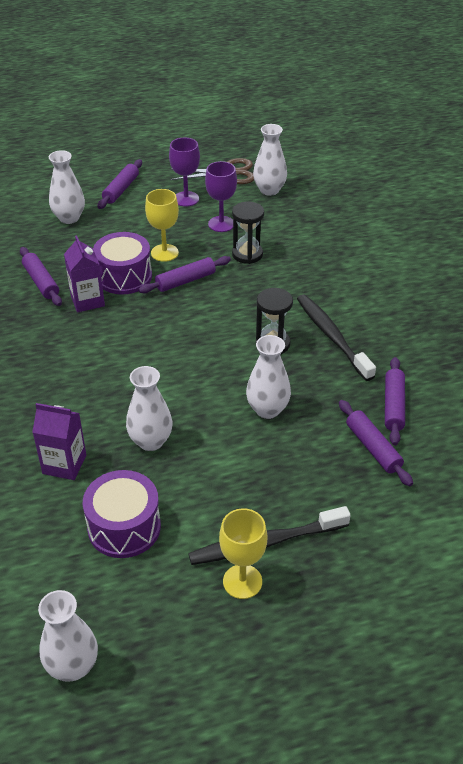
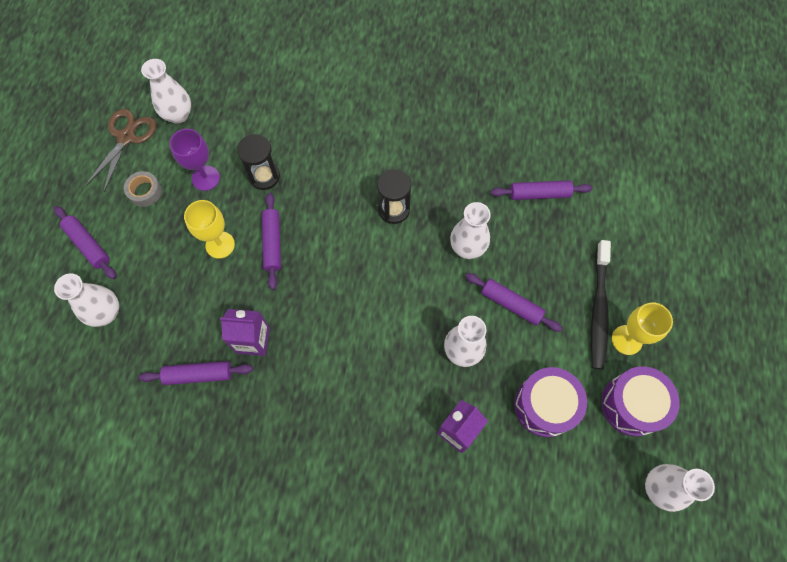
camera: 65 degrees left, 25 degrees up
(124, 276) = (235, 294): purple drum -> purple drum (632, 405)
(186, 199) = (145, 192): purple goblet -> grey tape
(332, 336) = (407, 162): black toothbrush -> none
(393, 406) = (504, 158): purple rolling pin -> purple rolling pin (511, 304)

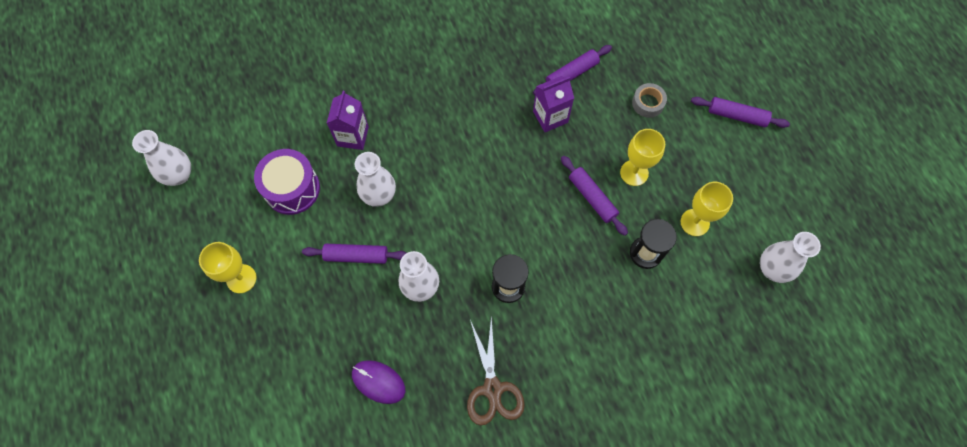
camera: 150 degrees right, 0 degrees up
(106, 313) = (675, 77): white vase -> none
(126, 137) = (796, 220): brown scissors -> brown scissors (492, 388)
(145, 192) = (734, 182): grey tape -> grey tape (648, 103)
(205, 178) = (695, 222): purple goblet -> yellow goblet
(539, 194) = (378, 382): purple rolling pin -> purple mouse
(598, 309) = (276, 293): black toothbrush -> none
(632, 405) = (220, 226): purple drum -> none

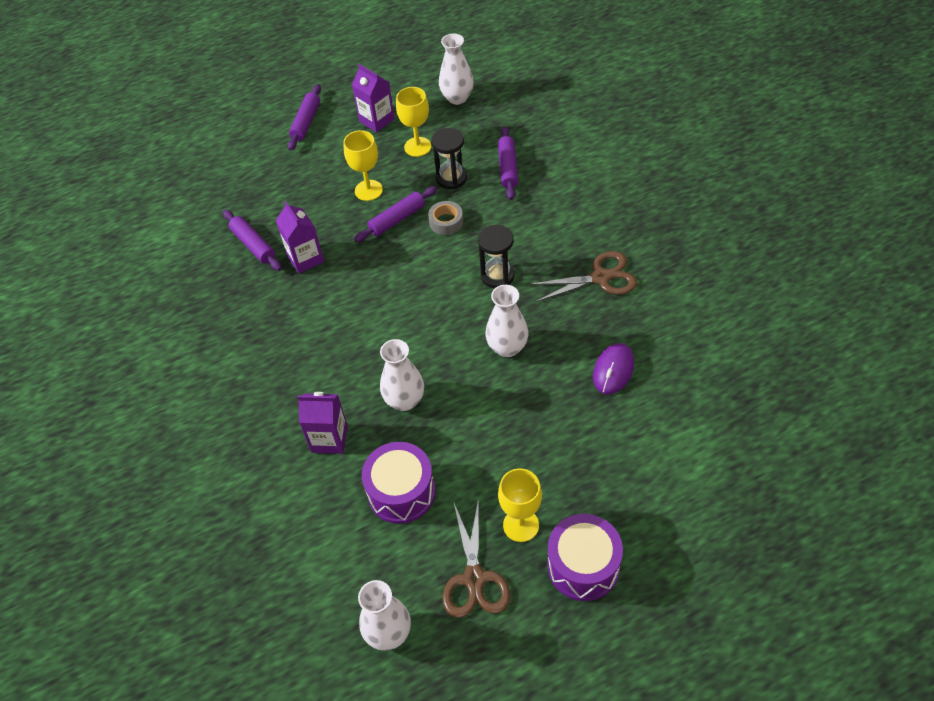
camera: 90 degrees left, 15 degrees down
(194, 323) = (583, 566): none -> purple drum
(205, 238) = (474, 579): none -> brown scissors
(356, 256) = (479, 411): purple rolling pin -> purple rolling pin (508, 168)
(648, 103) = (290, 184): grey tape -> grey tape (446, 222)
(738, 183) = (376, 120): none -> purple carton

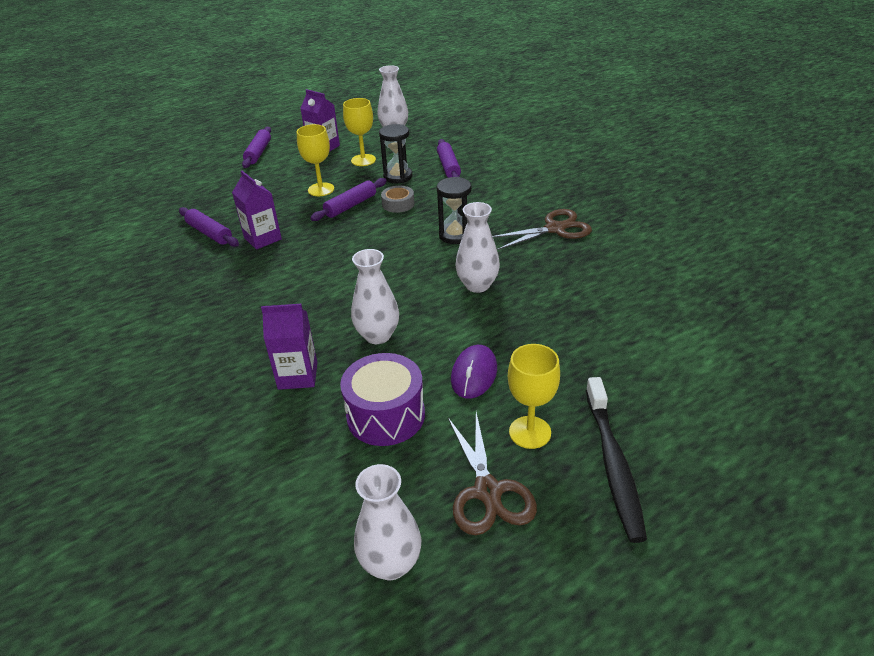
camera: 10 degrees left, 15 degrees down
(583, 566) = (613, 464): purple drum -> black toothbrush
(613, 370) = (590, 293): purple mouse -> purple mouse (474, 374)

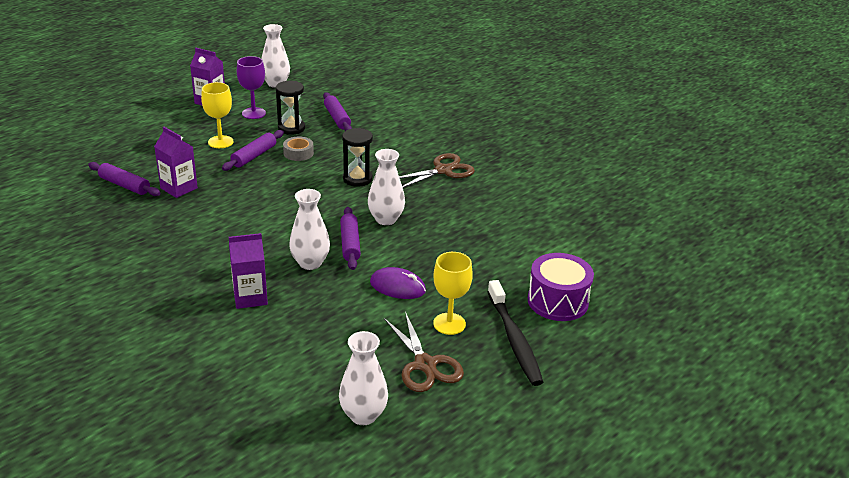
camera: 15 degrees left, 5 degrees down
(258, 153) = (145, 108): purple rolling pin -> purple rolling pin (350, 244)
(363, 160) = (253, 113): yellow goblet -> purple goblet
(386, 415) = (333, 321): purple drum -> purple drum (557, 301)
(474, 374) = (397, 287): purple mouse -> purple mouse turned 75 degrees counterclockwise

